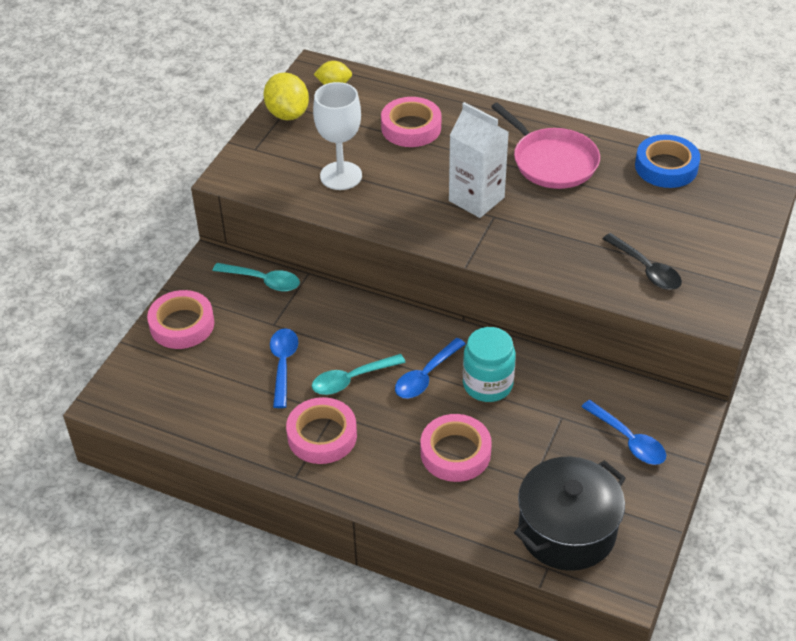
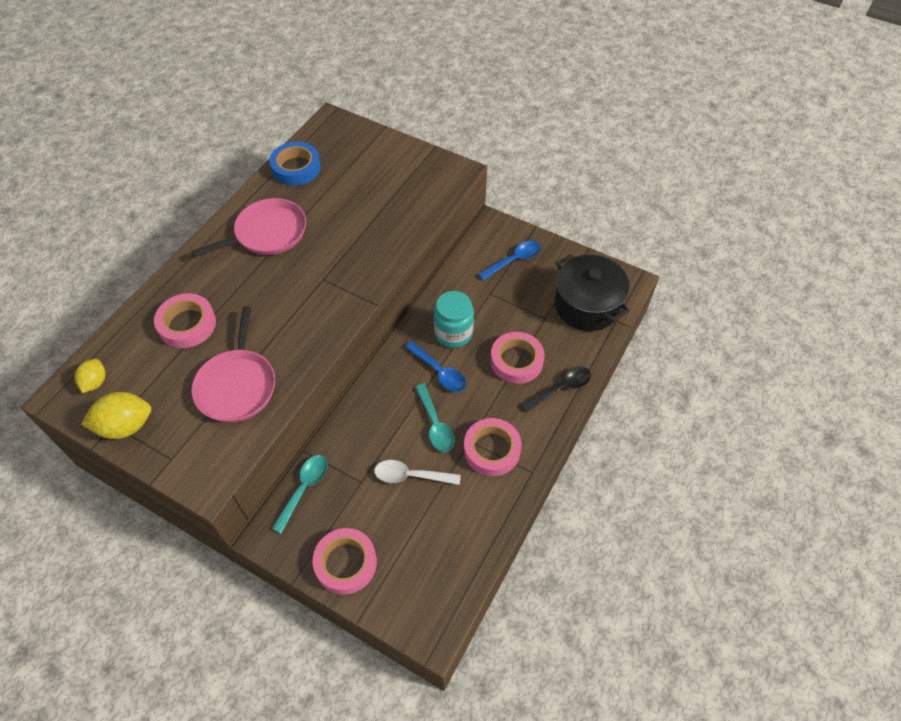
camera: 85 degrees left, 10 degrees up
(283, 364) = (410, 476): blue spoon -> white spoon
(341, 176) = (237, 385): white goblet -> pink pan
(476, 199) = (299, 288): white carton -> none
(646, 269) = (403, 198): black spoon -> black spoon (560, 388)

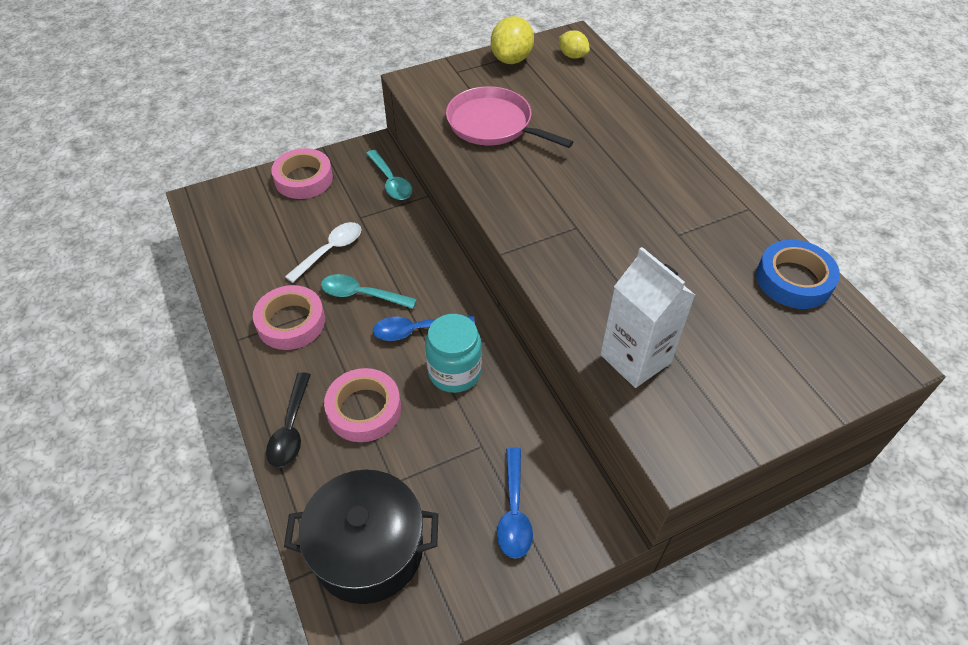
camera: 125 degrees right, 5 degrees down
(187, 324) = (594, 118): pink tape -> none
(267, 233) = (684, 211): pink pan -> none
(410, 208) = (635, 358): none -> white carton

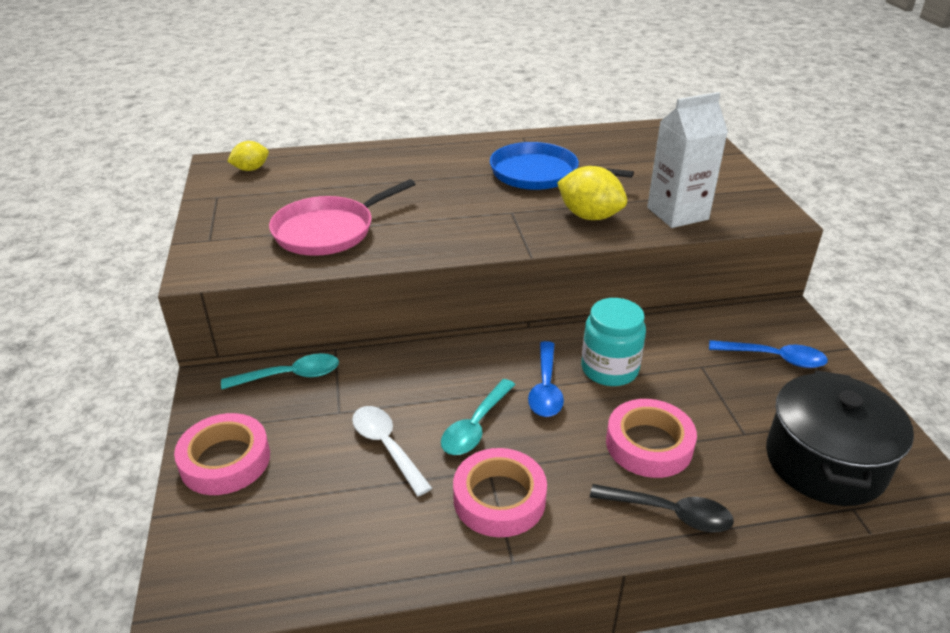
camera: 75 degrees left, 15 degrees down
(511, 59) = (221, 202): yellow lemon -> yellow lemon (589, 216)
(666, 234) = (539, 174): none -> blue pan
(794, 280) = (607, 138): blue tape -> none

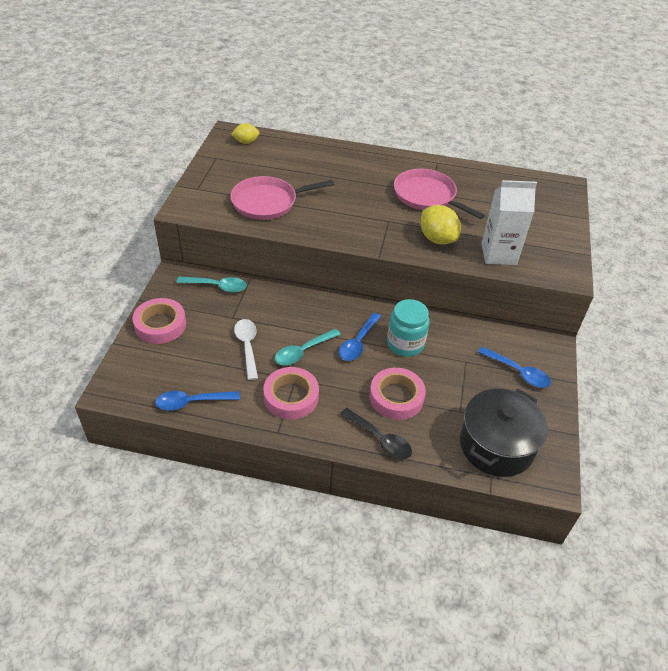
camera: 20 degrees right, 10 degrees up
(343, 567) = (191, 402): none -> blue spoon
(539, 174) = (427, 196): blue pan -> pink pan

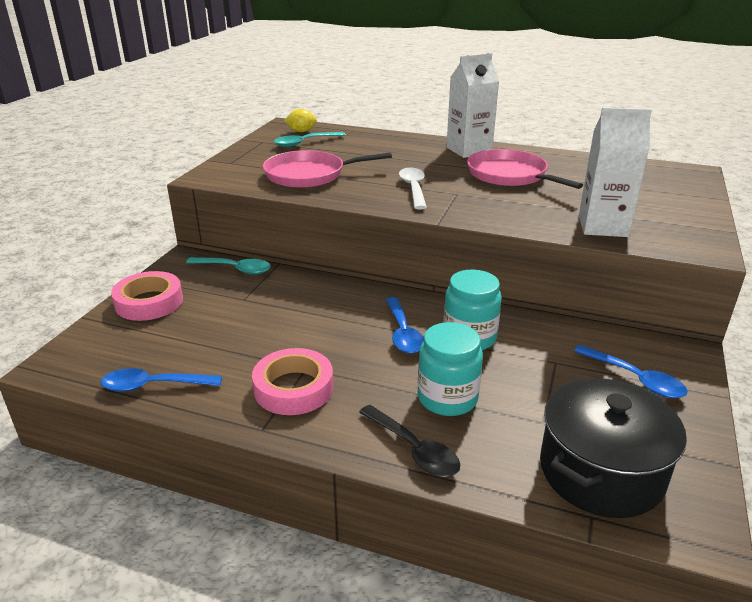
camera: 10 degrees right, 15 degrees down
(247, 346) = (252, 329): white spoon -> white spoon (413, 188)
(303, 352) = (325, 339): turquoise spoon -> turquoise spoon (304, 143)
(358, 343) = (403, 333): blue spoon -> blue spoon turned 45 degrees counterclockwise
(391, 164) = (469, 150): none -> white carton
(396, 397) = (447, 398): pink tape -> turquoise jar
(437, 239) = (518, 210): yellow lemon -> none

